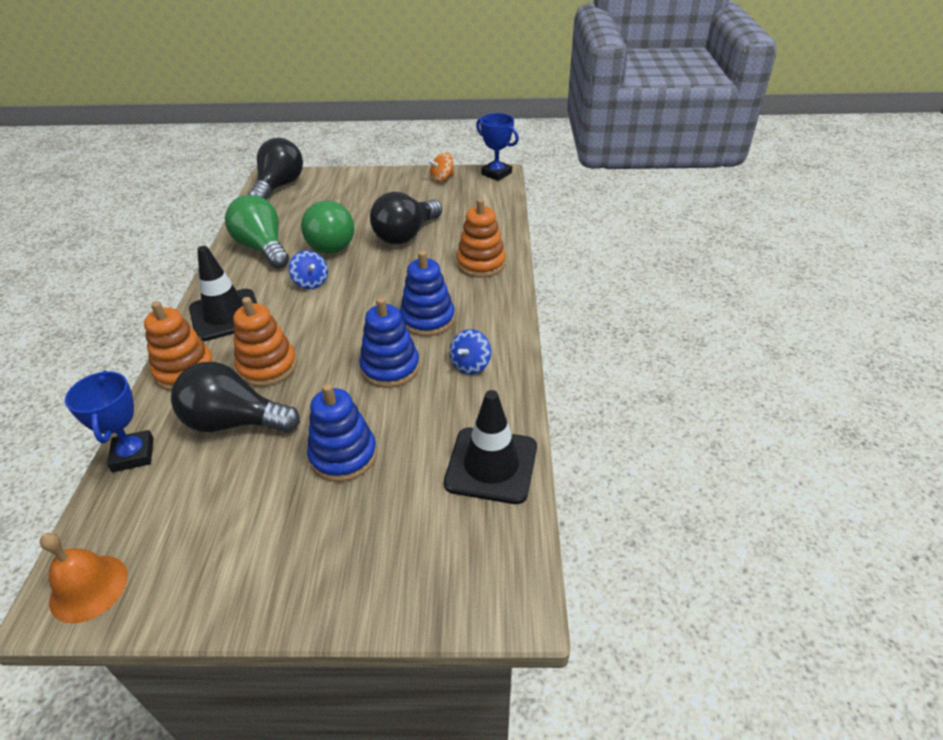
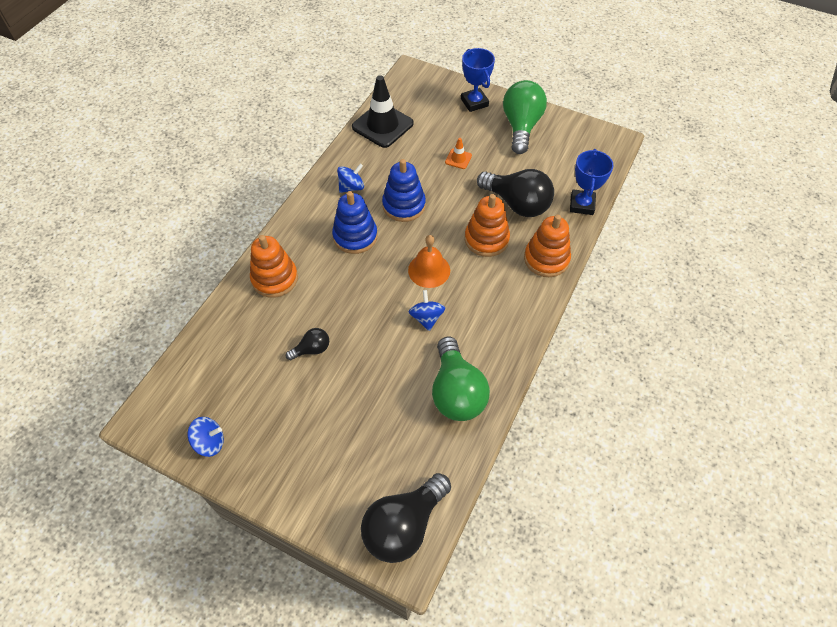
camera: 155 degrees left, 15 degrees up
(88, 588) = (600, 141): orange bell -> orange bell (429, 270)
(226, 315) = (508, 306): black traffic cone -> none
(330, 243) = (388, 370): green light bulb -> green light bulb (521, 126)
(343, 455) = (458, 159): blue stacking toy -> orange traffic cone
(406, 235) = (312, 349): black light bulb -> black light bulb, size x0.49
(442, 179) = (210, 442): orange spinning top -> blue spinning top
(496, 173) = (144, 423): blue trophy -> blue trophy (474, 102)

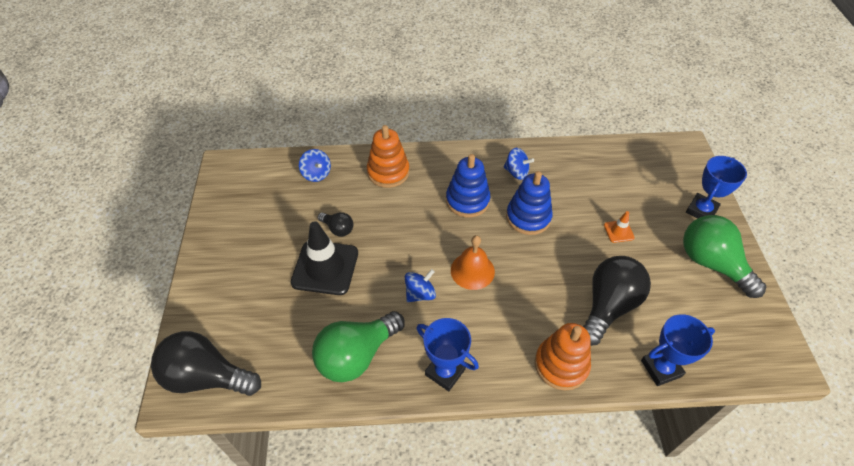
camera: 60 degrees right, 5 degrees down
(210, 442) = (225, 210): blue spinning top -> blue spinning top (316, 174)
(382, 125) = (603, 158): black traffic cone -> black traffic cone (325, 267)
(486, 239) = (543, 300): orange stacking toy -> none
(508, 335) = (445, 372): none -> blue trophy
(517, 204) = (608, 306): black light bulb -> black light bulb turned 150 degrees counterclockwise
(521, 126) = (711, 263): green light bulb -> green light bulb turned 105 degrees counterclockwise

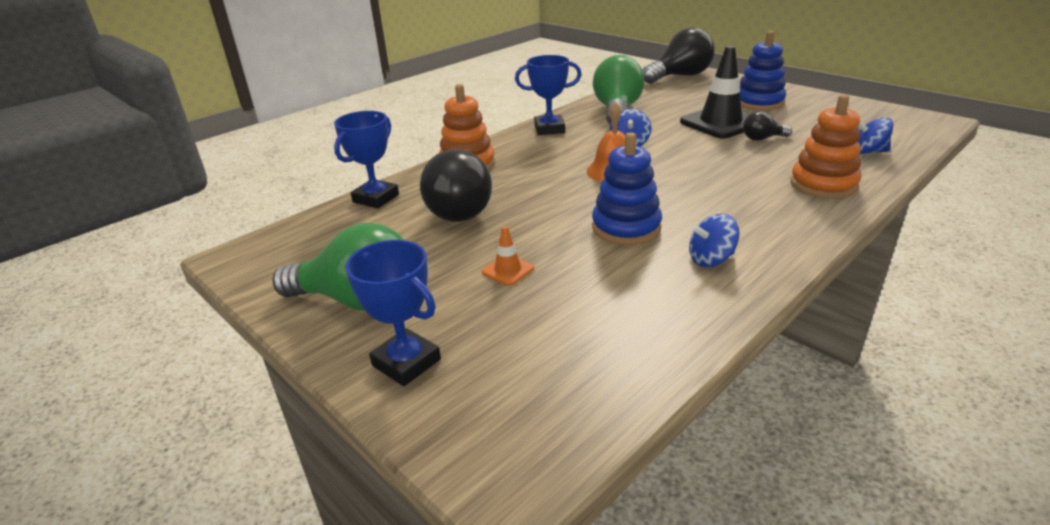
camera: 140 degrees right, 20 degrees down
(467, 200) = (708, 207): blue stacking toy -> blue stacking toy (759, 102)
(701, 210) = (406, 362): blue trophy -> blue trophy turned 45 degrees counterclockwise

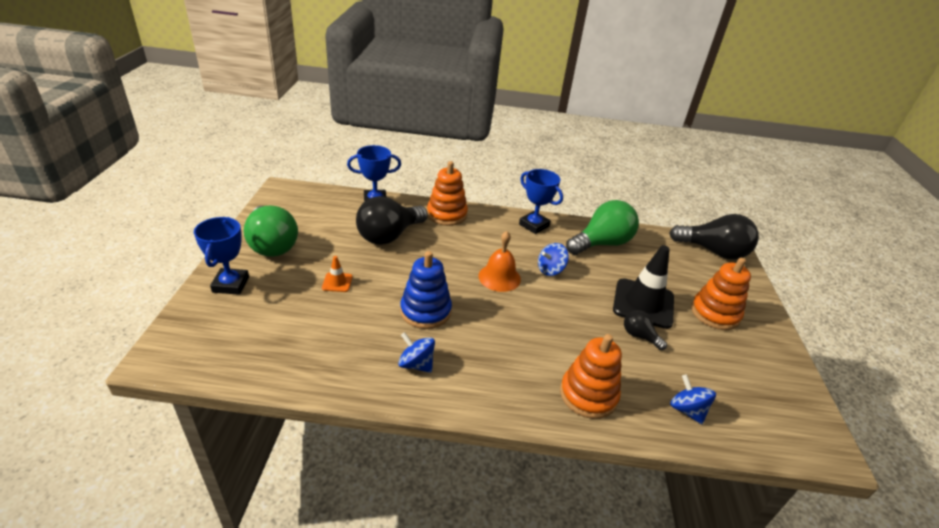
camera: 45 degrees right, 5 degrees up
(759, 102) = (715, 313): blue stacking toy -> orange stacking toy

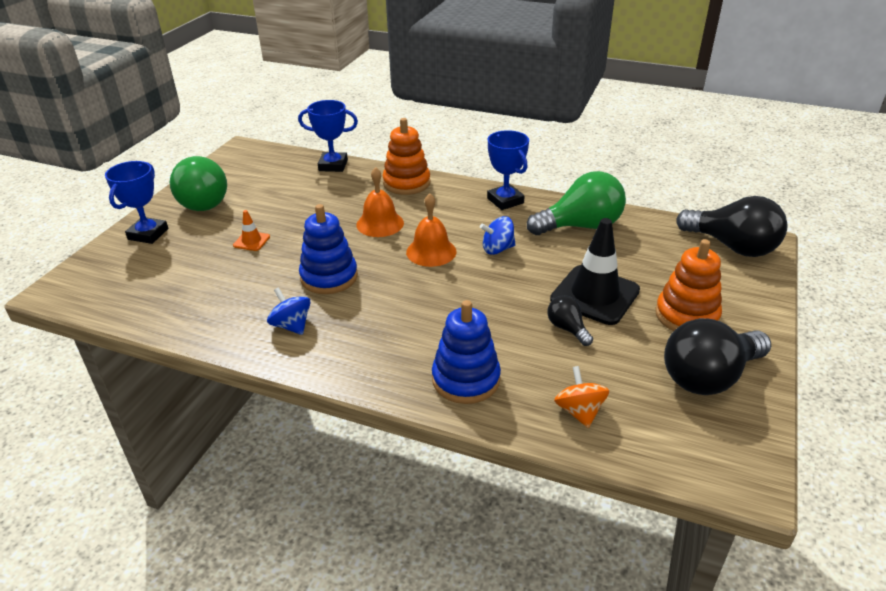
camera: 20 degrees right, 0 degrees up
(389, 236) = (330, 200): black light bulb -> black light bulb (708, 377)
(443, 255) = (380, 224): none -> orange bell
(588, 395) = (466, 379): orange stacking toy -> blue stacking toy
(687, 410) = (579, 411): blue spinning top -> orange spinning top

